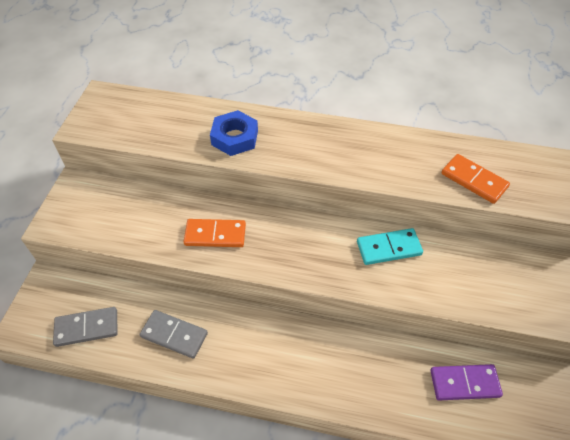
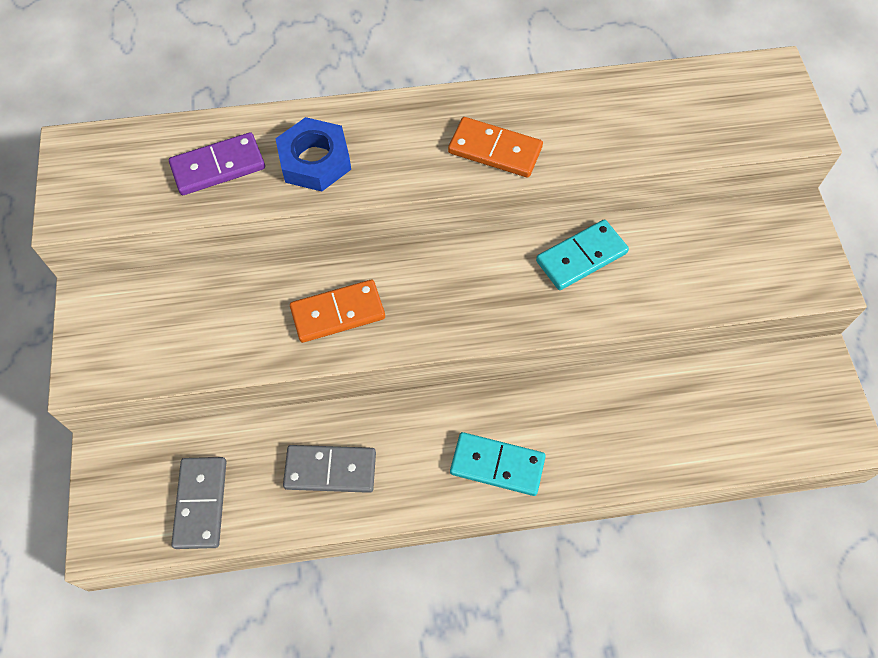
camera: 20 degrees left, 10 degrees up
(87, 328) = (201, 503): grey domino -> grey domino turned 60 degrees counterclockwise
(284, 370) = (497, 465): none -> turquoise domino
(464, 383) = (725, 402): purple domino -> purple domino (218, 166)
(473, 180) = (668, 130): orange domino -> orange domino (495, 150)

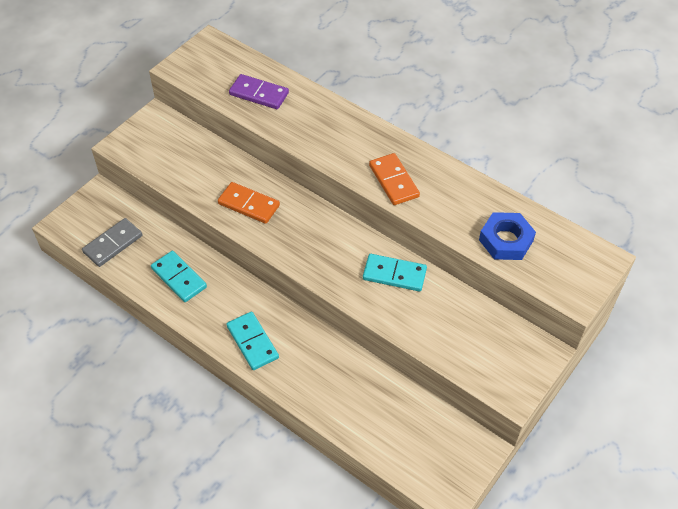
camera: 45 degrees right, 10 degrees down
(315, 160) = (303, 122): blue nut -> blue nut (506, 240)
(330, 470) = (179, 278): grey domino -> turquoise domino

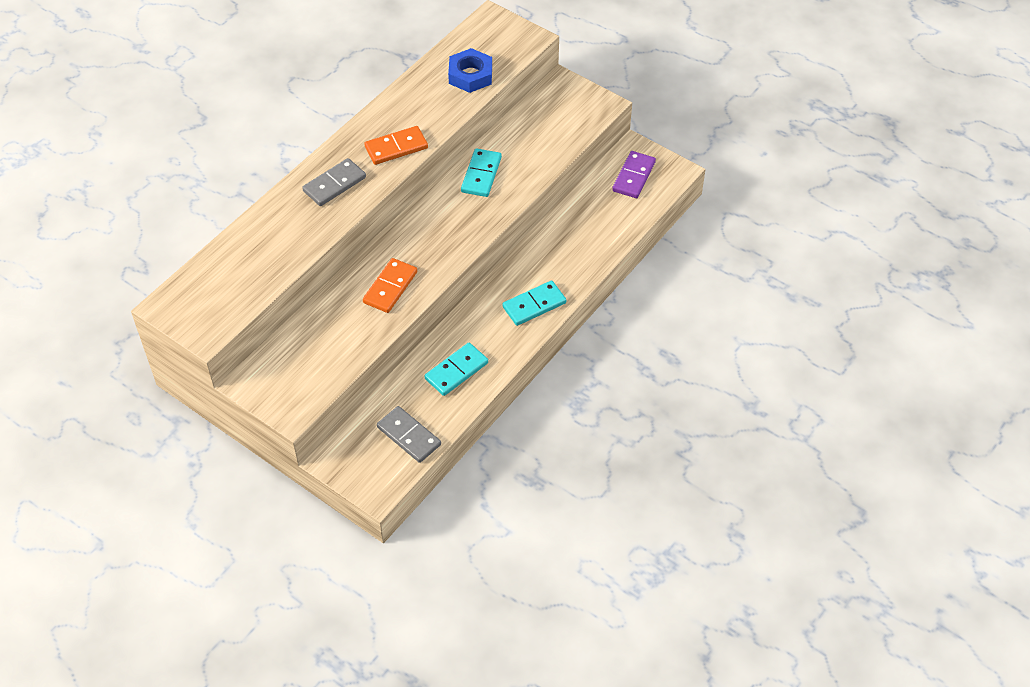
camera: 90 degrees left, 0 degrees up
(259, 94) = (261, 256): purple domino -> purple domino (633, 176)
(344, 137) = (334, 184): none -> grey domino

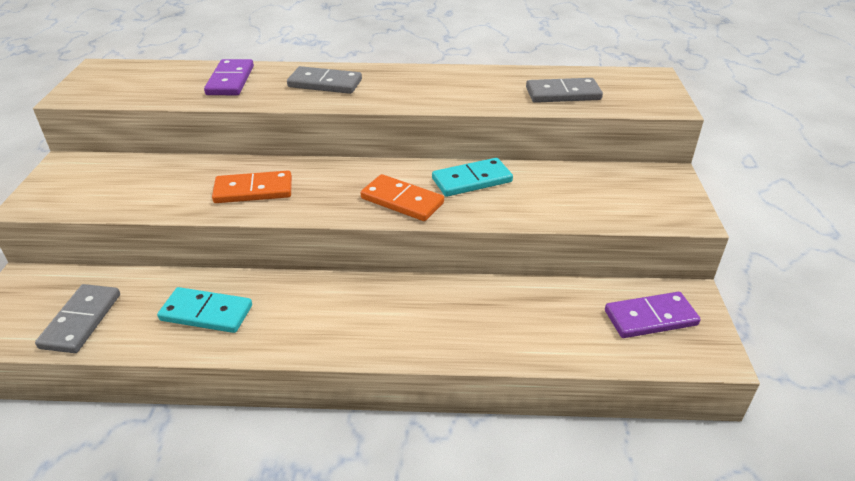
camera: 55 degrees right, 15 degrees down
(275, 234) = (230, 80): none -> purple domino
(396, 147) = (411, 94): orange domino -> orange domino (402, 201)
(470, 75) = (563, 94): blue nut -> grey domino
(534, 305) = (359, 329): turquoise domino -> none

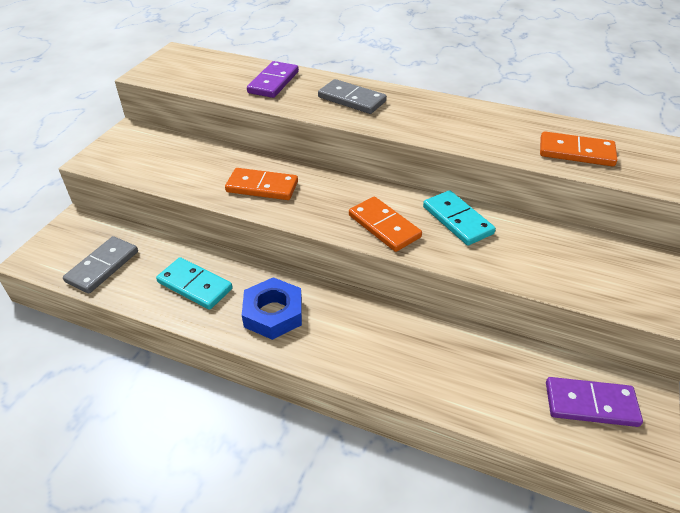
camera: 20 degrees right, 5 degrees up
(309, 318) = (273, 313): none -> blue nut
(471, 180) = (457, 220): turquoise domino -> turquoise domino turned 60 degrees clockwise
(563, 94) = (576, 152): grey domino -> orange domino

